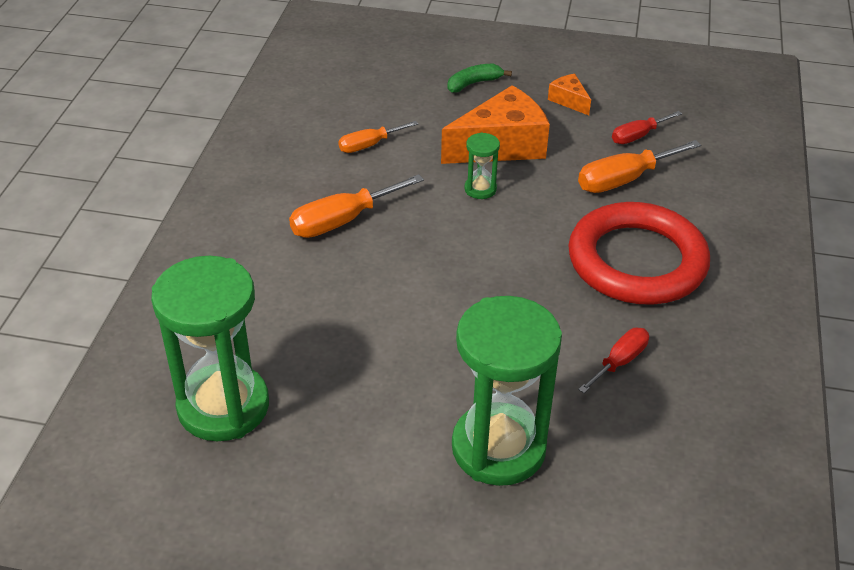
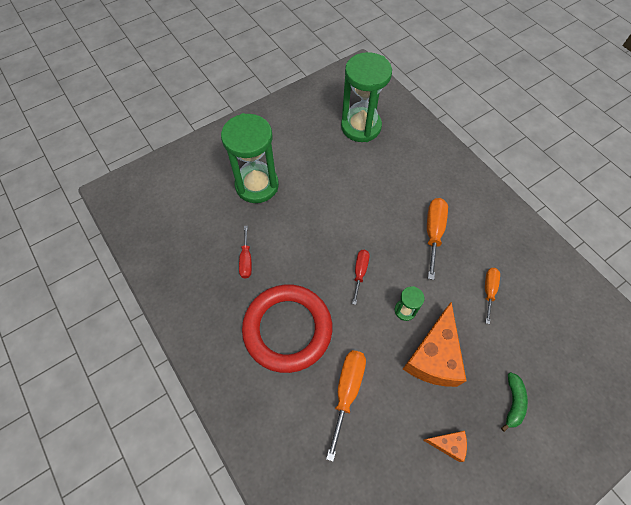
camera: 135 degrees right, 20 degrees up
(638, 136) = (376, 446): red screwdriver -> red screwdriver (360, 272)

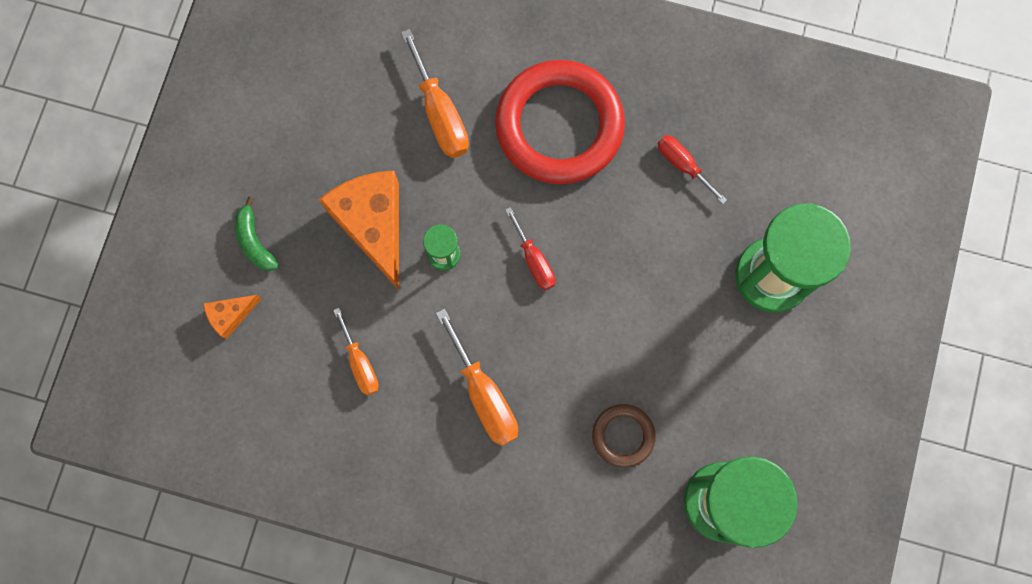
camera: 140 degrees right, 15 degrees up
(381, 174) = (623, 436): none -> brown ring
(448, 444) = (298, 144): orange cheese -> orange cheese (231, 315)

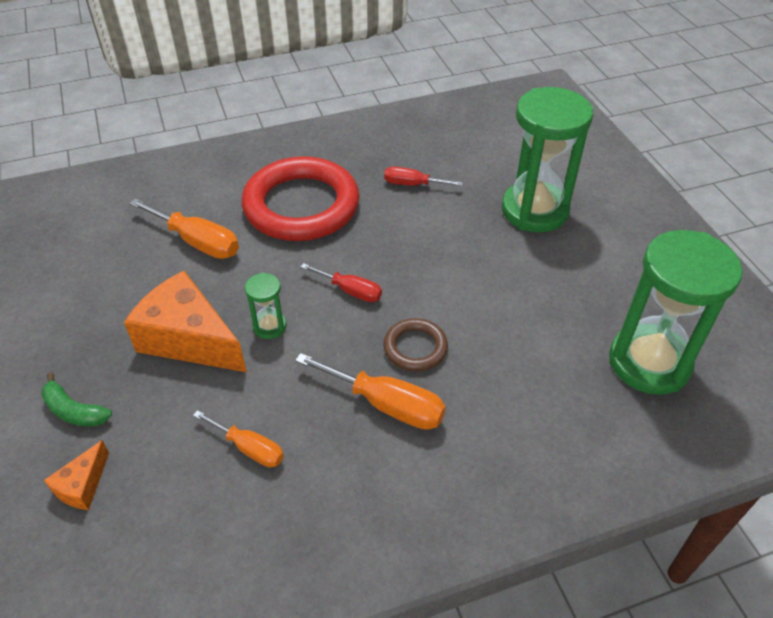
camera: 35 degrees left, 30 degrees down
(623, 436) = (529, 364): brown ring -> brown ring (415, 348)

